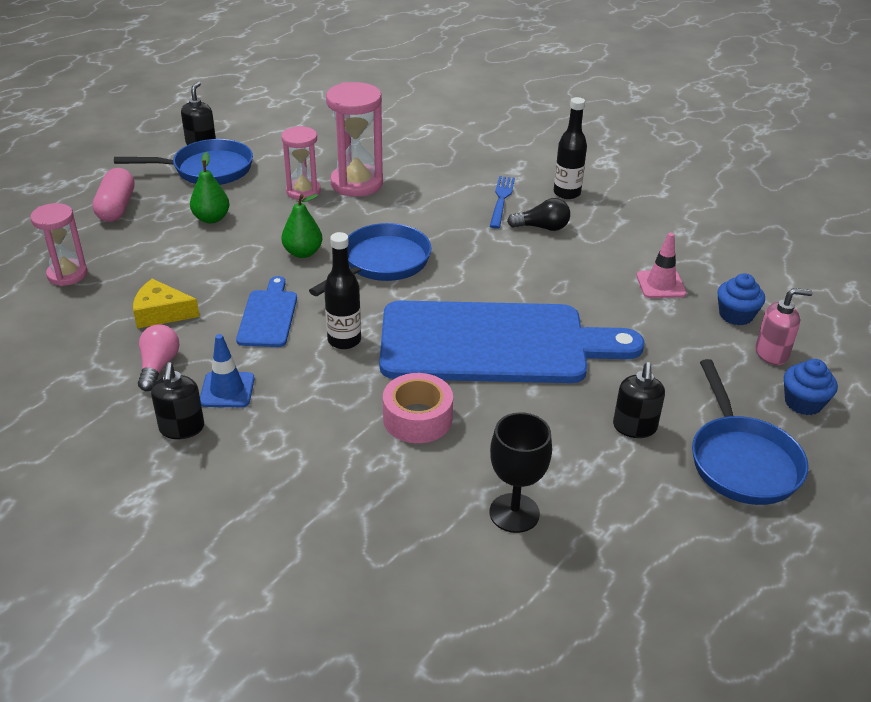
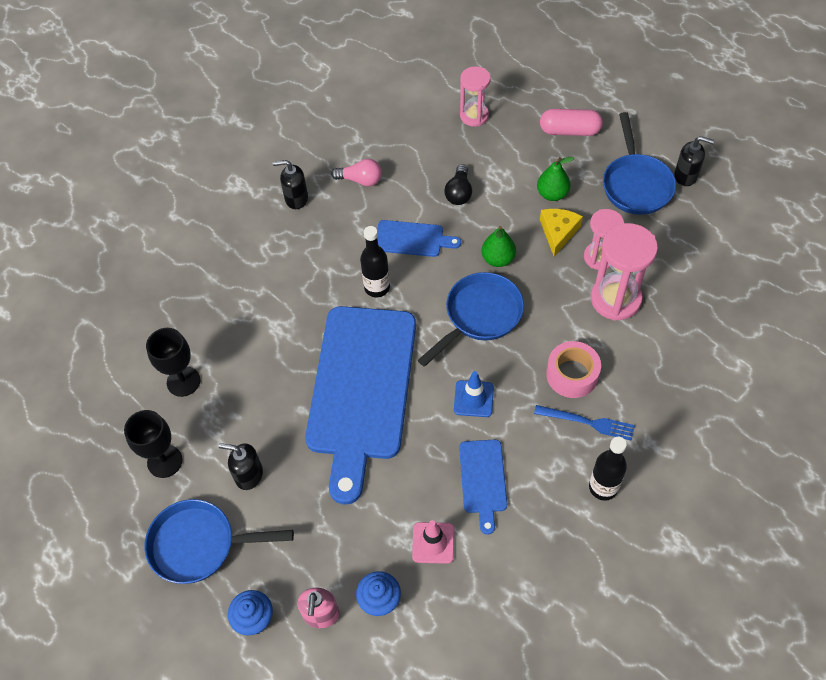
camera: 100 degrees right, 20 degrees up
(161, 313) = (422, 175): yellow cheese -> yellow cheese (558, 232)
(227, 390) = (330, 219): blue traffic cone -> blue traffic cone (473, 399)
(382, 263) = (480, 315): blue pan -> blue pan turned 90 degrees counterclockwise
(417, 418) = (283, 331): pink tape -> pink tape (572, 375)
(542, 227) = (536, 453): black light bulb -> black light bulb (459, 192)
(581, 257) = (483, 480): none -> blue cutting board
(643, 514) = (165, 461): none -> black goblet

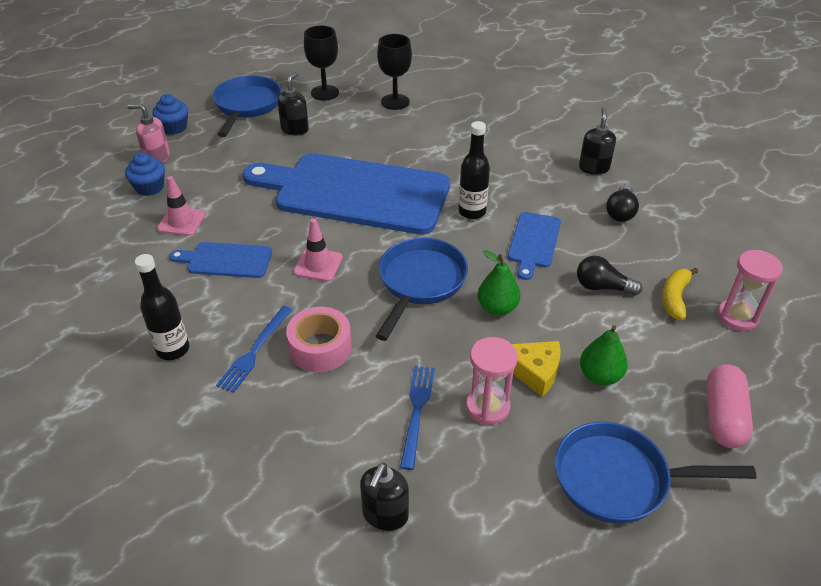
camera: 95 degrees right, 15 degrees down
(360, 180) = (620, 212): pink light bulb -> black light bulb
(461, 149) = (674, 298): none -> yellow banana
(473, 399) = (318, 265): blue traffic cone -> pink traffic cone
(480, 315) = (420, 282): blue pan -> blue pan turned 120 degrees counterclockwise
(615, 299) = (417, 411): pink hourglass -> blue fork
(686, 176) = (639, 556): black soap dispenser -> black soap dispenser (385, 514)

